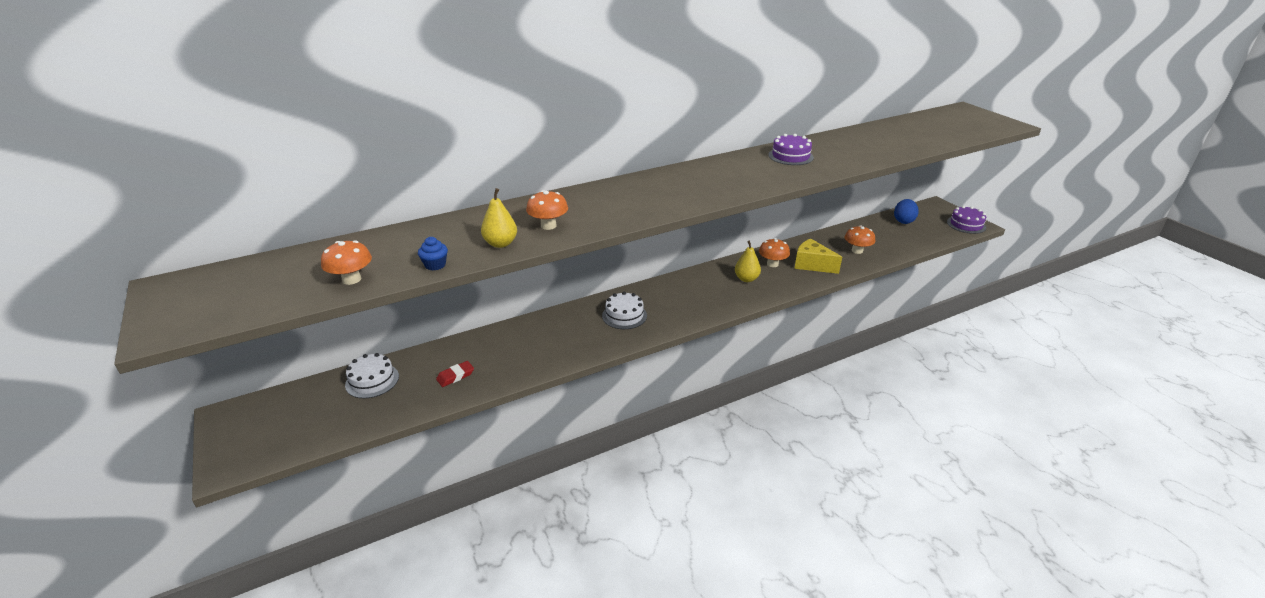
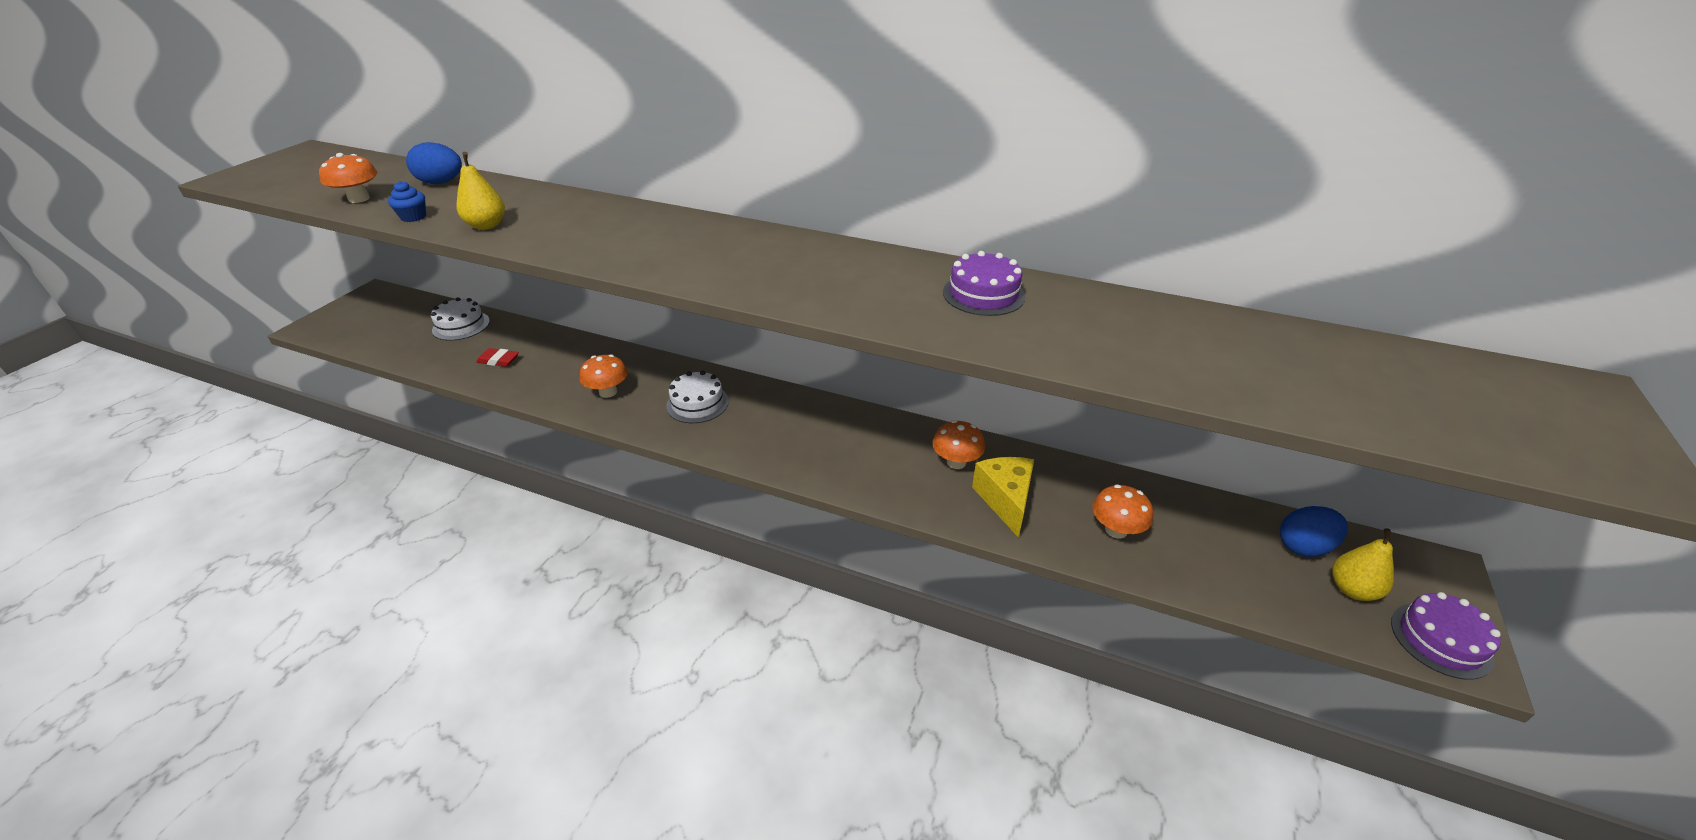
camera: 50 degrees right, 5 degrees up
(382, 243) = (441, 183): none -> blue egg
(548, 226) = (553, 230): orange mushroom -> orange mushroom (608, 392)
(746, 279) = (887, 456): yellow pear -> yellow pear (1352, 589)

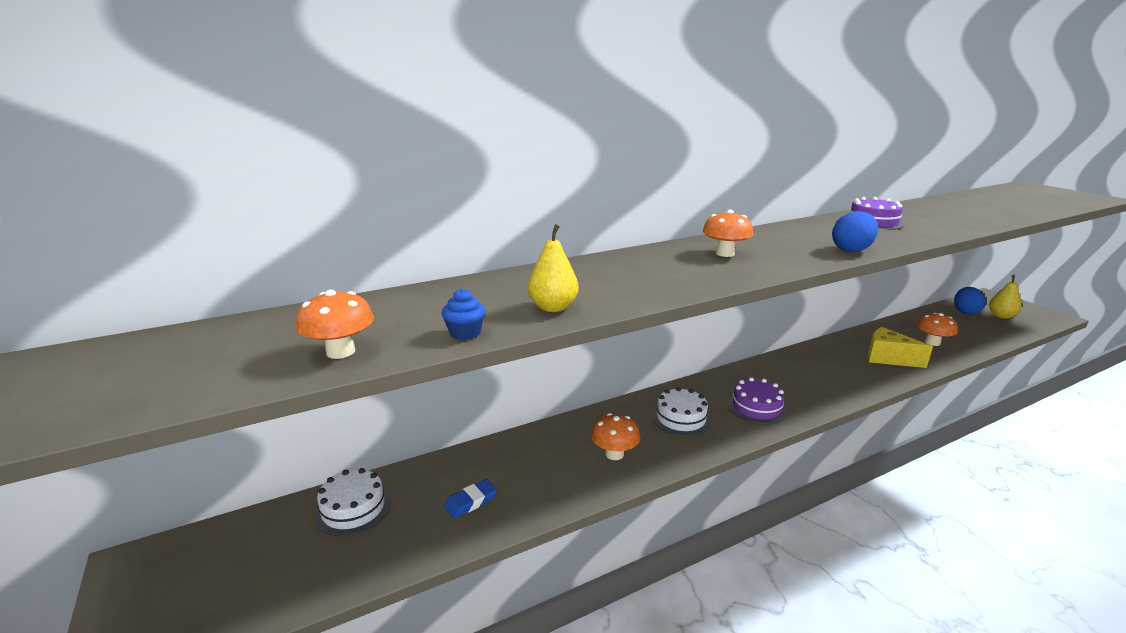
camera: 50 degrees left, 15 degrees down
(441, 183) = (384, 307): blue egg -> blue egg (851, 250)
(498, 360) = (471, 502): red eraser -> blue eraser
(956, 462) = (839, 357): orange mushroom -> orange mushroom (725, 253)
(1440, 640) = (1040, 315): purple cake -> purple cake (756, 407)

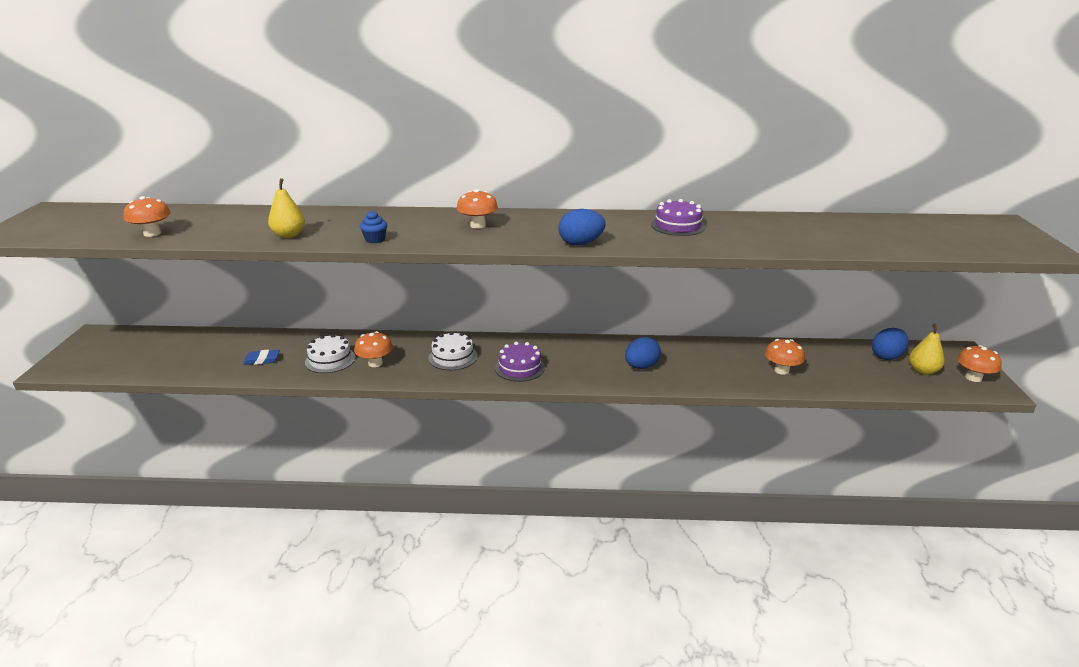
camera: 30 degrees right, 5 degrees up
(353, 508) = (204, 343): white cake -> white cake (330, 360)
(465, 333) = (219, 238): blue cupcake -> blue cupcake (375, 239)
(844, 372) = (641, 367): none -> blue egg
(888, 358) = (706, 369): yellow cheese -> none
(1031, 312) = (973, 378): none -> orange mushroom

